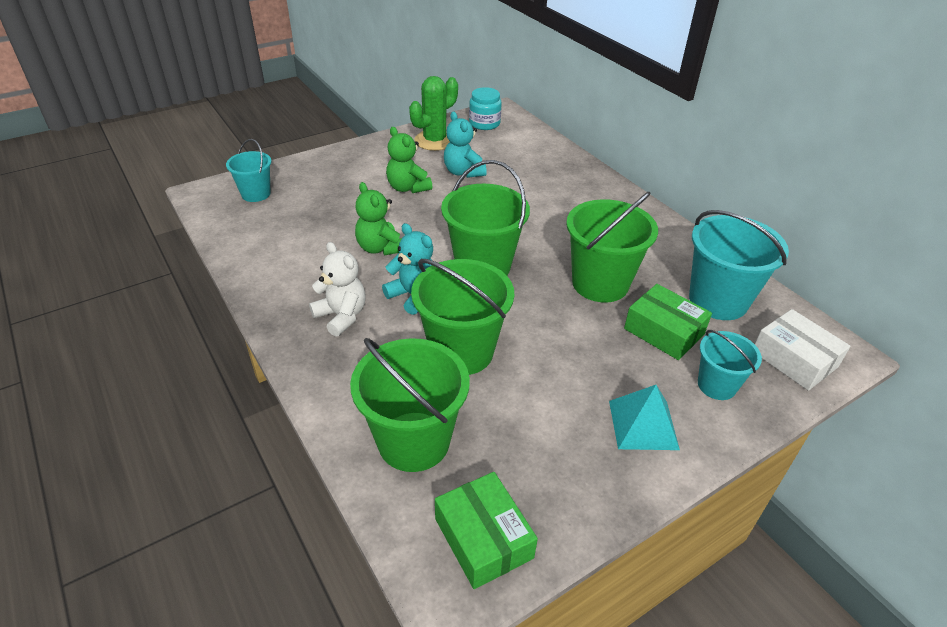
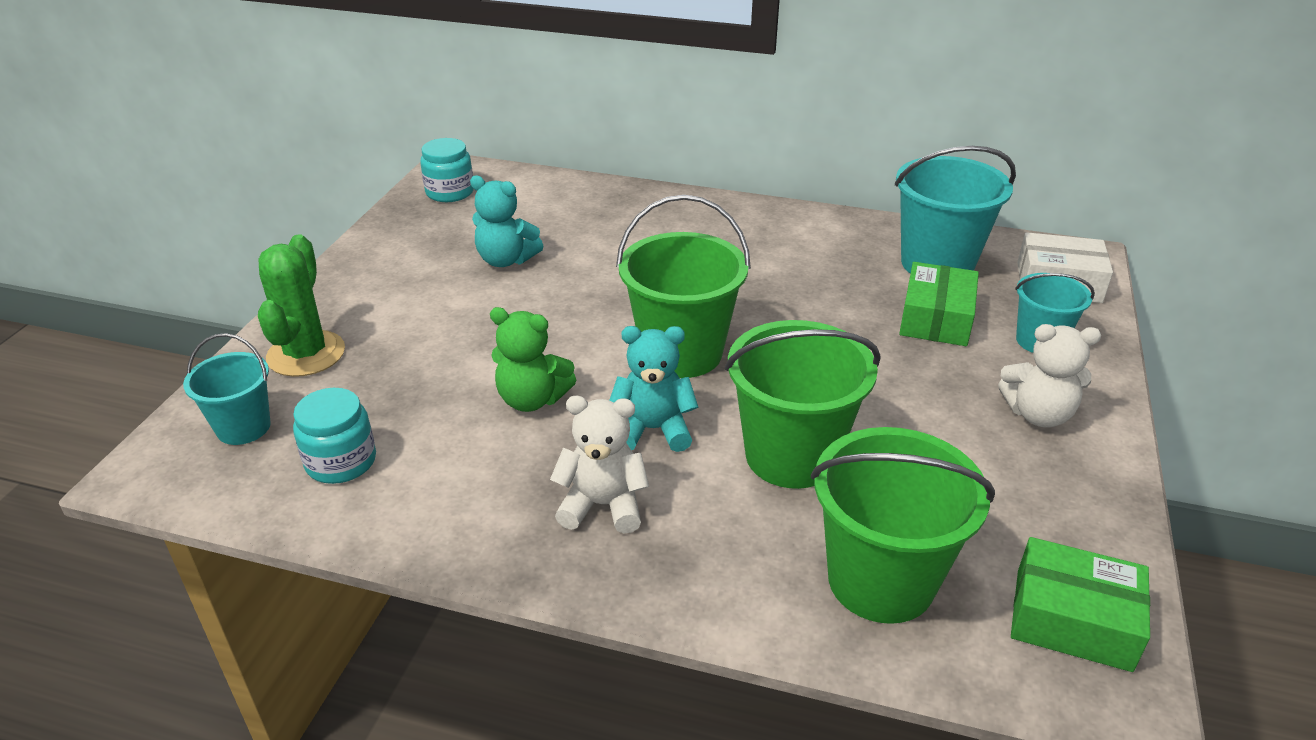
camera: 40 degrees left, 5 degrees down
(270, 230) = (341, 462): none -> turquoise jar
(408, 188) = (461, 311): green teddy bear -> none
(434, 141) = (414, 239): green cactus -> green cactus (306, 354)
(600, 283) = (820, 305): green bucket -> none
(643, 424) = (1038, 414): turquoise pyramid -> white teddy bear
(664, 331) = (936, 318): green box -> green box turned 75 degrees counterclockwise

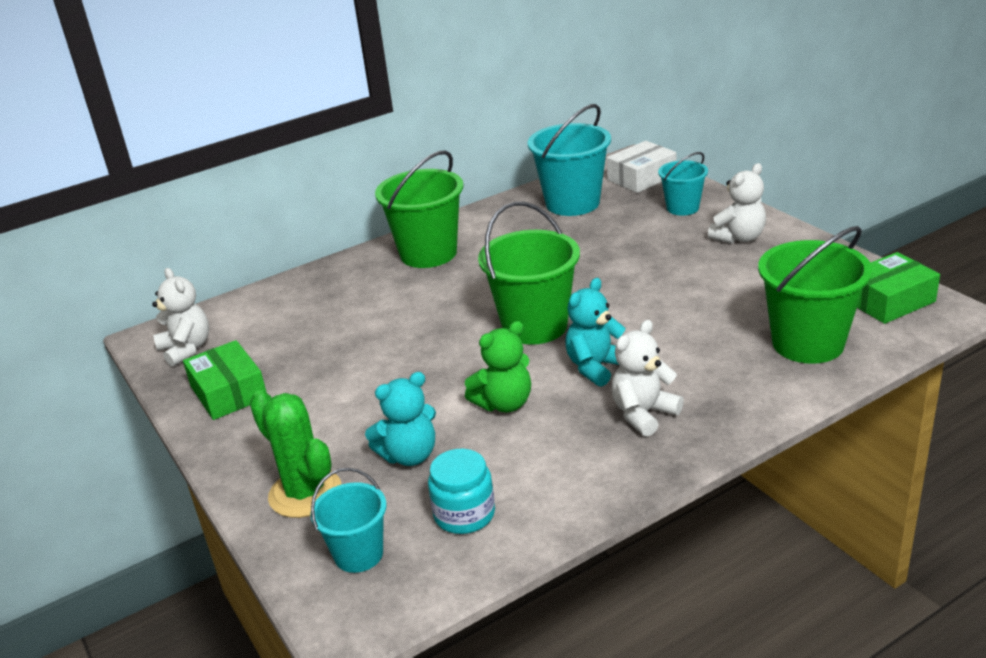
camera: 45 degrees left, 5 degrees down
(450, 192) = (186, 349): turquoise jar -> white teddy bear
(506, 260) = (323, 356): turquoise teddy bear -> turquoise teddy bear (409, 455)
(791, 456) = (679, 328): green bucket -> green bucket (428, 253)
(936, 318) = (621, 227): green box -> green box (229, 392)

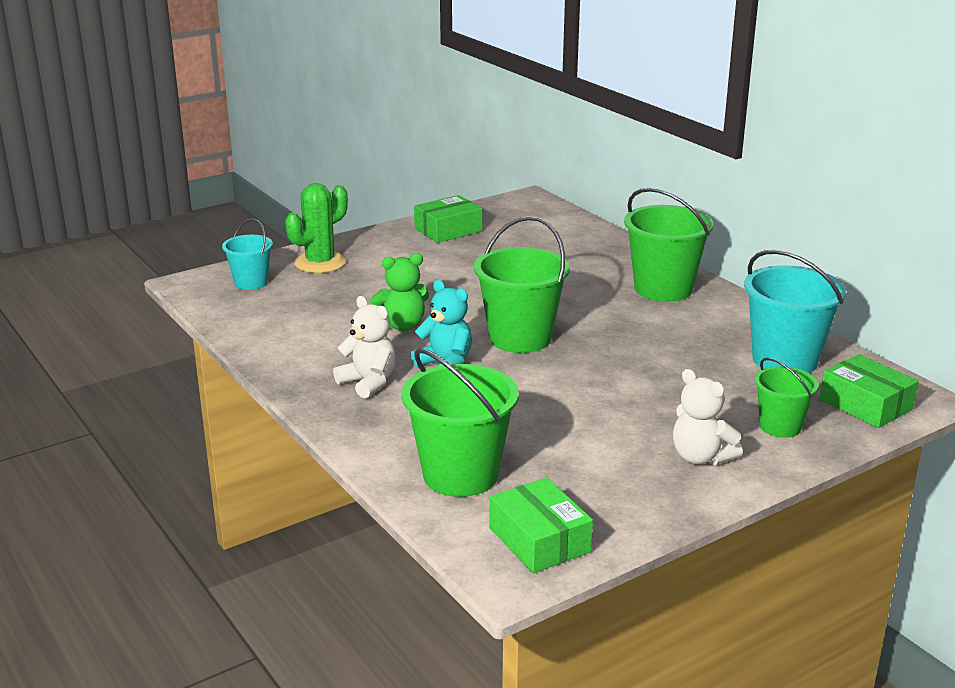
camera: 85 degrees right, 5 degrees down
(186, 349) = (510, 211): white teddy bear -> none
(409, 455) = (348, 293): turquoise teddy bear -> none
(464, 514) = (274, 313): turquoise jar -> none
(504, 403) = (402, 326): green teddy bear -> green teddy bear turned 75 degrees counterclockwise
(641, 178) = (865, 404): white box -> green box
(682, 208) = (780, 426): turquoise bucket -> green bucket

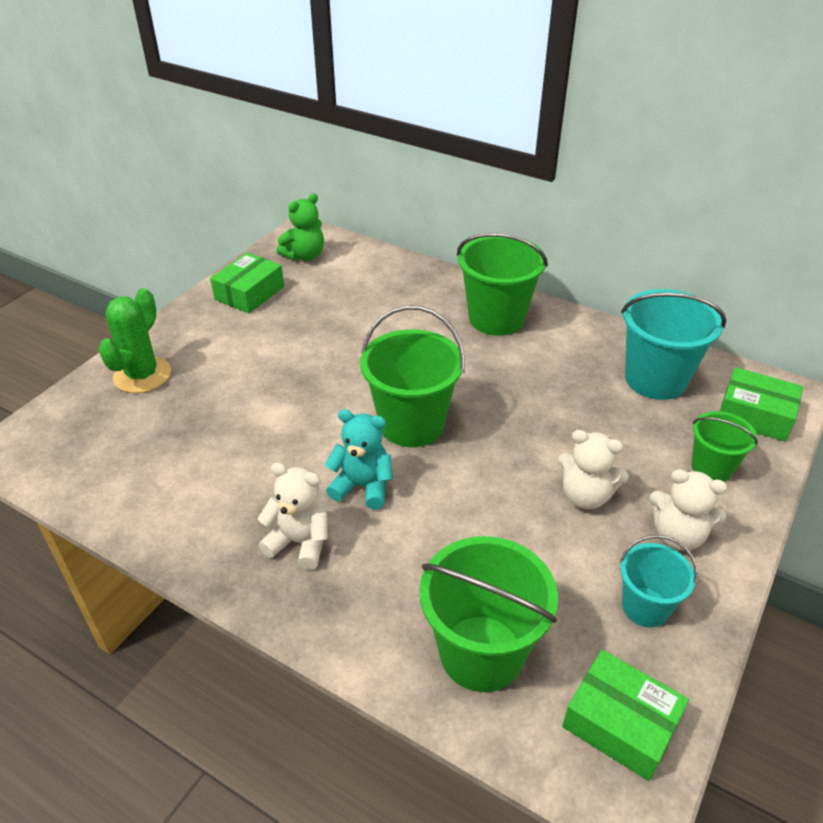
camera: 25 degrees left, 15 degrees up
(251, 282) = (80, 427): turquoise bucket -> turquoise bucket (645, 607)
(402, 326) = (284, 443): green teddy bear -> green teddy bear (305, 256)
(637, 414) = (585, 496): none -> white teddy bear

